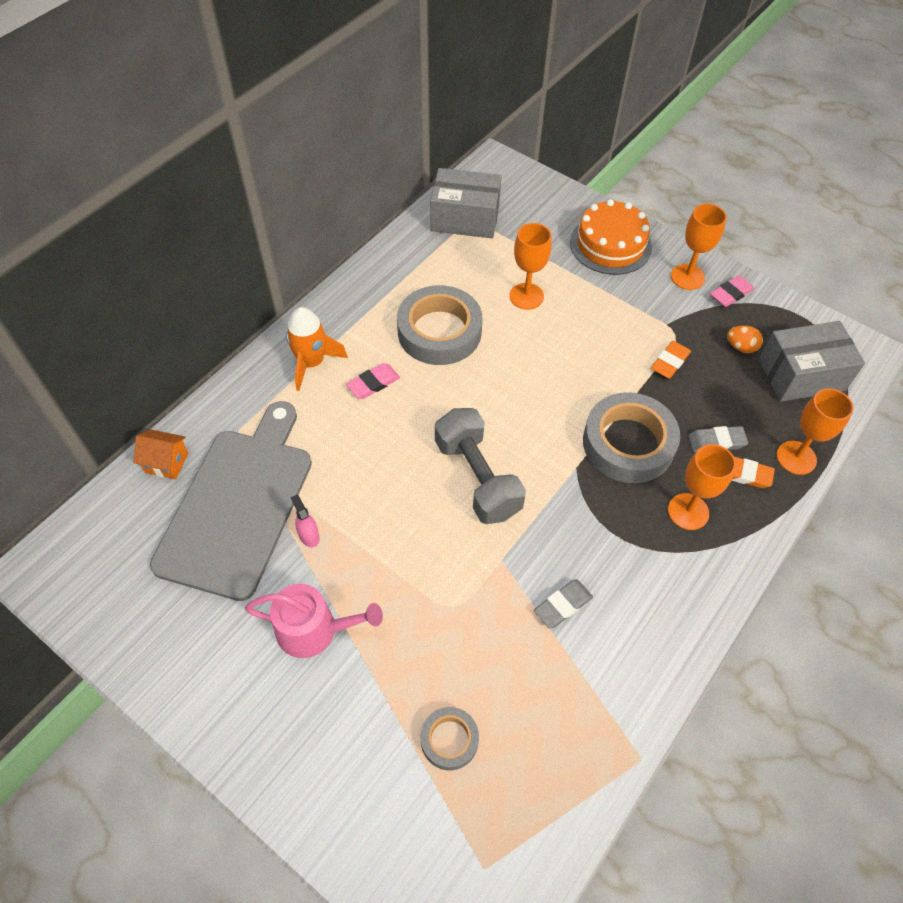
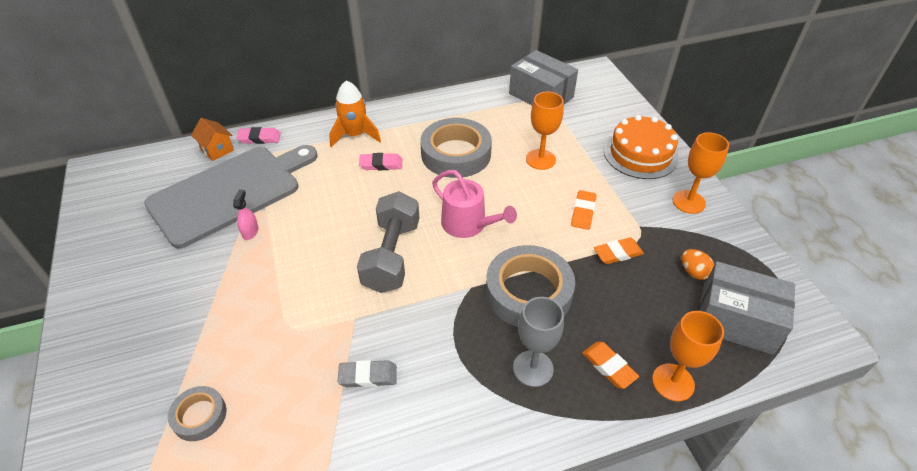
camera: 35 degrees right, 10 degrees down
(314, 630) = (194, 289): pink watering can -> pink watering can (468, 224)
(609, 335) = (583, 212): none -> orange eraser
(688, 511) = (533, 368): orange goblet -> grey goblet
(716, 441) = (607, 330): grey eraser -> none
(731, 294) = (719, 230): pink eraser -> pink eraser (259, 138)

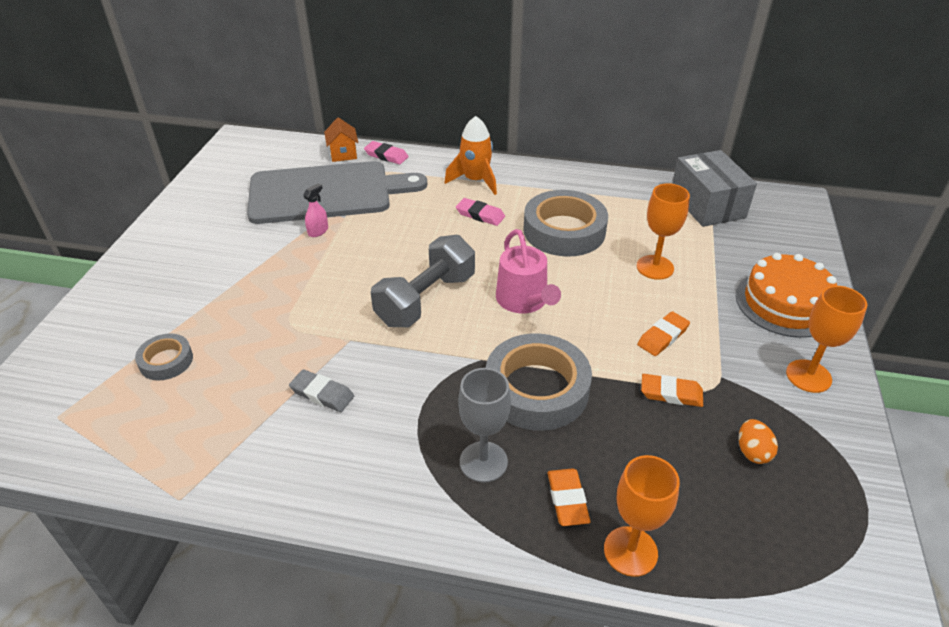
camera: 30 degrees right, 5 degrees down
(736, 320) = (767, 527): grey box -> none

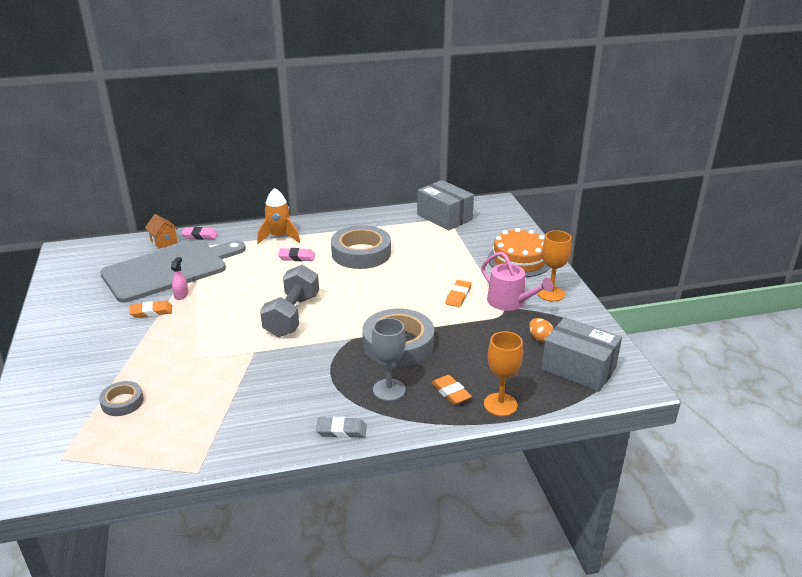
camera: 25 degrees left, 10 degrees down
(322, 394) = (256, 387): grey eraser -> grey eraser (341, 430)
(524, 301) = (360, 299): pink watering can -> pink watering can (510, 302)
(655, 267) = (432, 260): orange goblet -> none
(671, 393) = (479, 323): orange eraser -> orange eraser (151, 312)
(791, 531) = (578, 368): none -> grey box

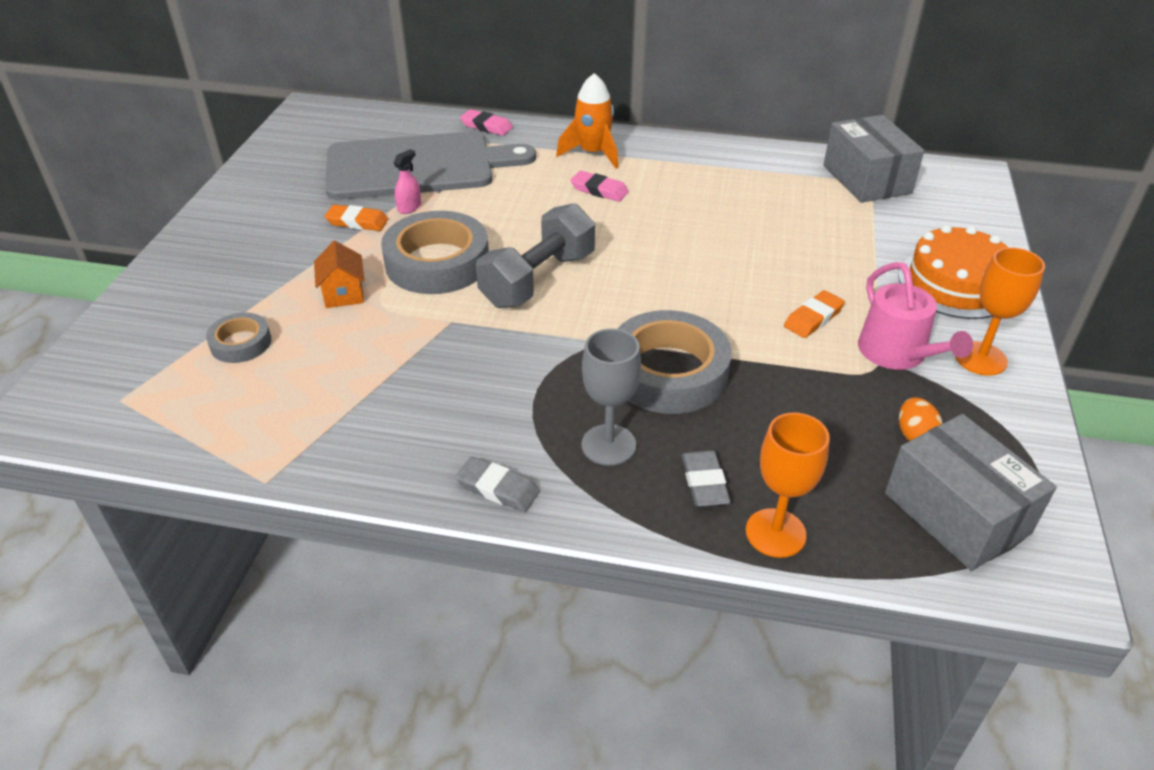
camera: 25 degrees right, 10 degrees up
(164, 242) = (435, 124): orange house -> orange house (343, 294)
(361, 253) = (698, 207): grey tape -> grey tape (437, 262)
(451, 392) = (704, 482): orange eraser -> grey eraser

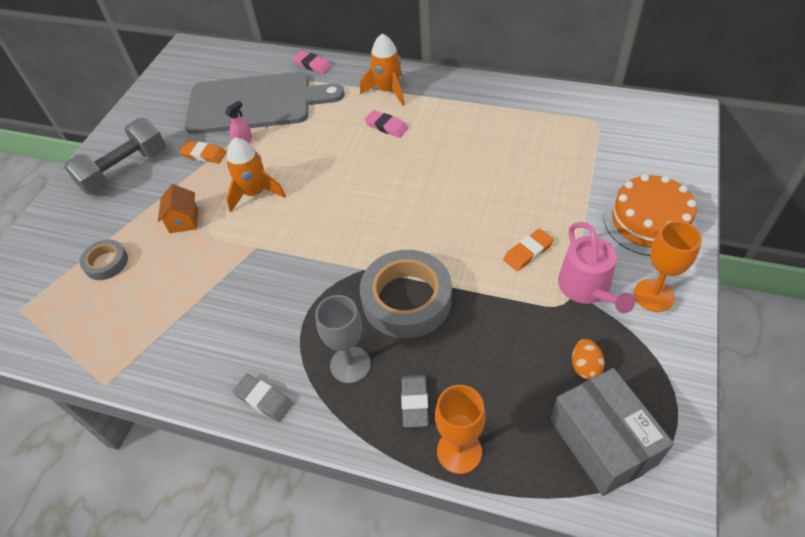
camera: 10 degrees right, 10 degrees up
(437, 262) = (255, 193): grey tape -> orange rocket
(538, 279) = (325, 210): grey dumbbell -> grey dumbbell (125, 171)
(866, 179) = (598, 117): grey box -> none

